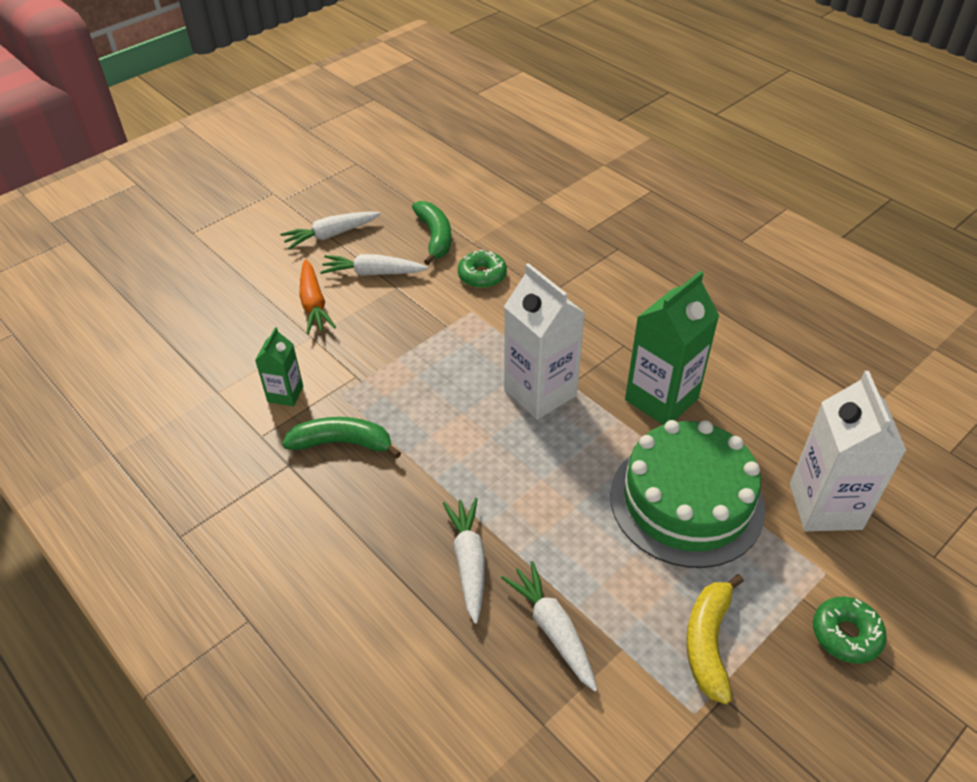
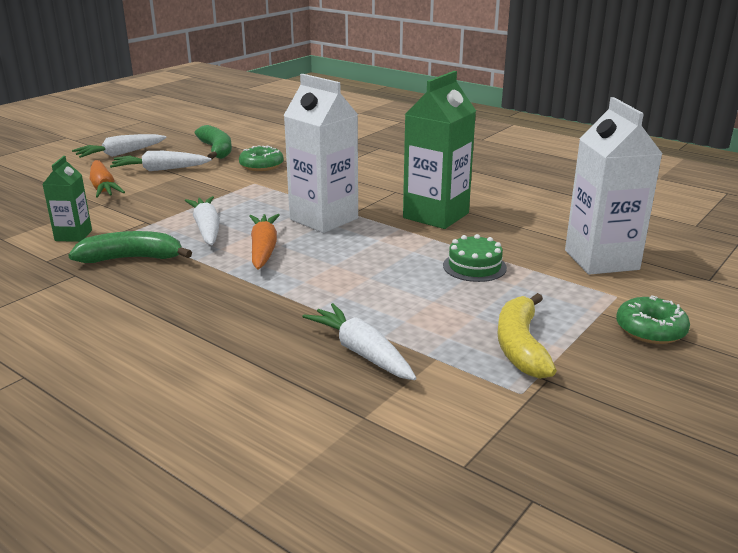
camera: 10 degrees left, 20 degrees down
(469, 562) = (267, 318): white carrot -> white carrot (207, 229)
(473, 442) = (263, 249): none -> orange carrot
(686, 501) = (474, 266): green cake -> green cake, size x0.43

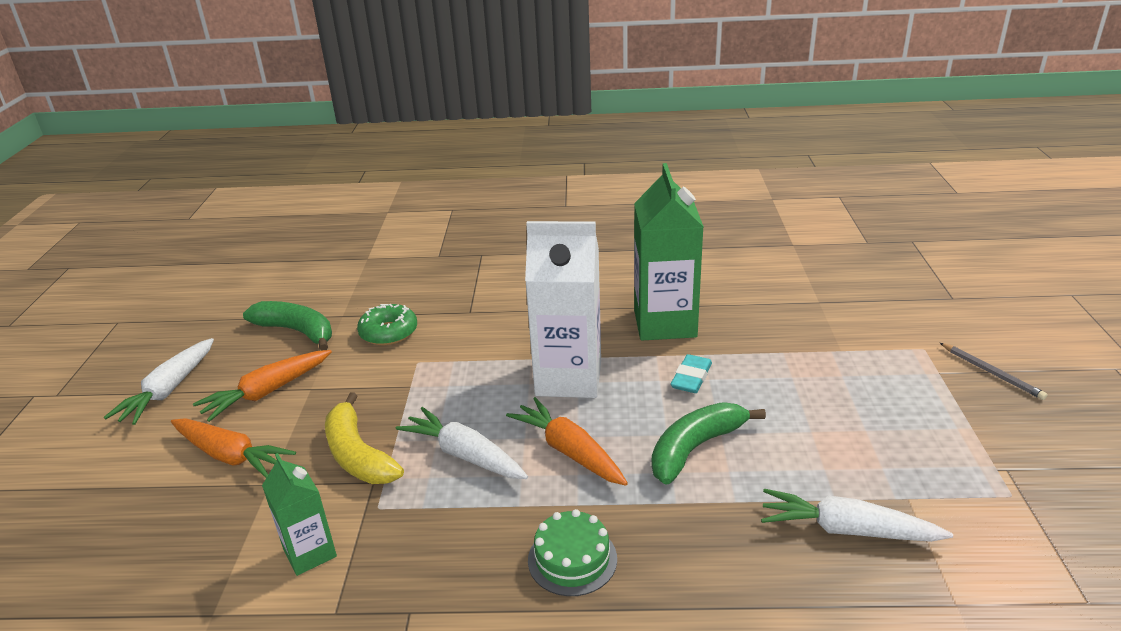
camera: 35 degrees left, 5 degrees up
(132, 258) = (443, 546): green banana -> green banana (695, 448)
(160, 169) = (267, 392): white carrot -> orange carrot
(401, 246) = (691, 378): none -> turquoise eraser
(474, 266) = (784, 371): green cake -> green cake (572, 559)
(521, 346) = (942, 444): yellow banana -> yellow banana (358, 454)
(601, 260) = (860, 313): white carton -> none
(650, 330) = (991, 373): green donut -> grey pencil

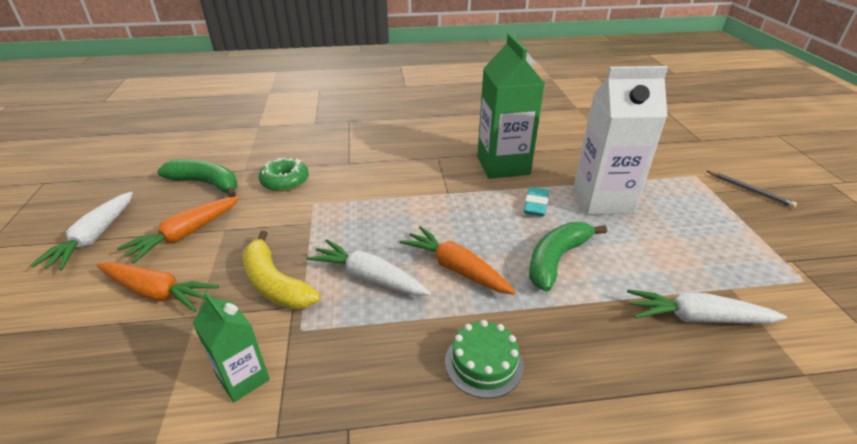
camera: 10 degrees left, 5 degrees up
(568, 378) = (440, 210): white carton -> white carton (602, 200)

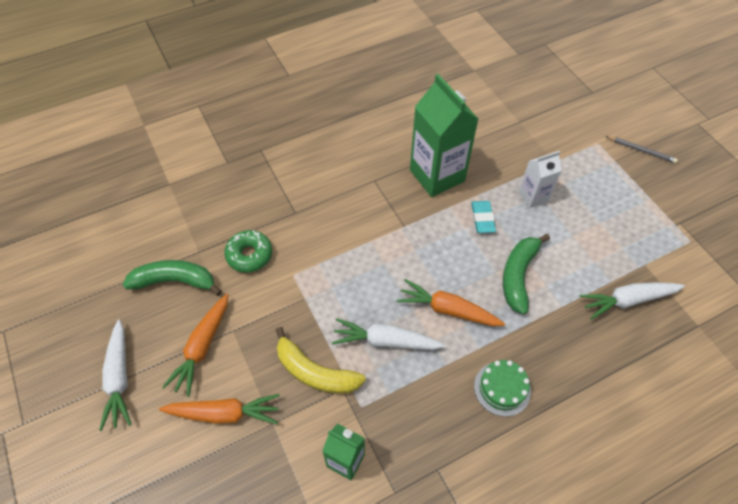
camera: 20 degrees left, 20 degrees up
(602, 200) = (533, 196): white carton -> white carton, size x0.54

